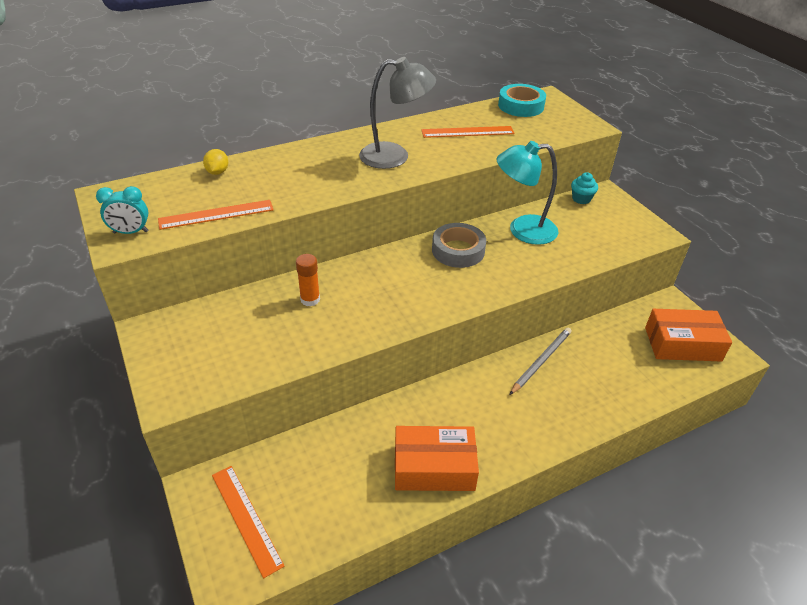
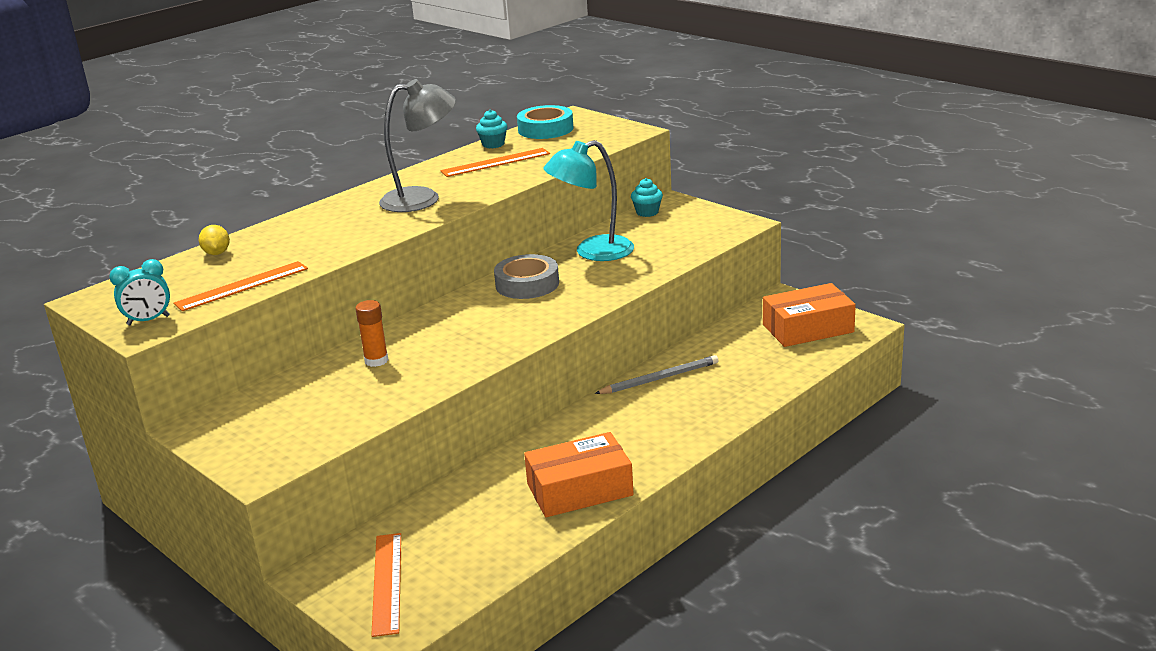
camera: 15 degrees left, 15 degrees down
(246, 518) = (387, 583): orange ruler -> orange ruler turned 45 degrees clockwise
(473, 112) = (493, 144): none -> turquoise cupcake
(541, 361) = (660, 378): grey pencil -> grey pencil turned 45 degrees clockwise

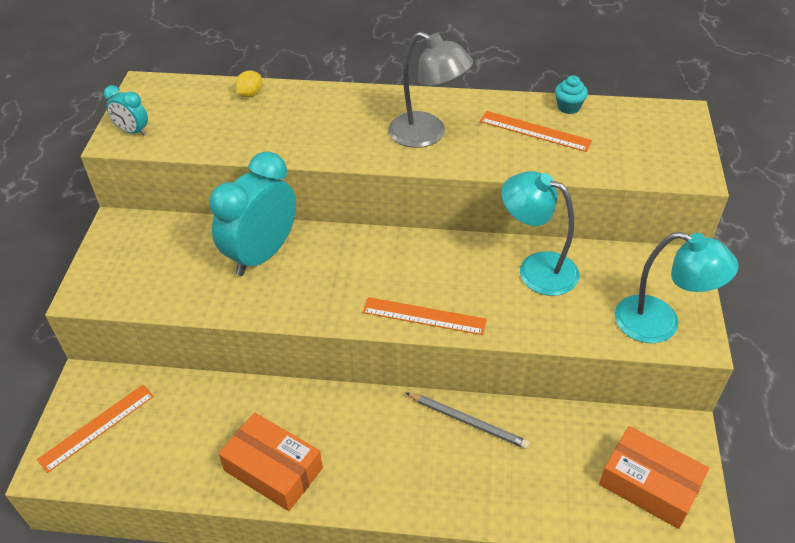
camera: 50 degrees right, 20 degrees up
(242, 286) = (211, 139): orange ruler -> orange ruler (424, 316)
(376, 360) = (262, 254): orange glue stick -> turquoise clock
(527, 284) = (444, 263): grey tape -> none
(545, 129) = (634, 117): turquoise tape -> none
(647, 212) = (645, 258): turquoise cupcake -> none
(711, 229) = (660, 324): none -> turquoise lamp

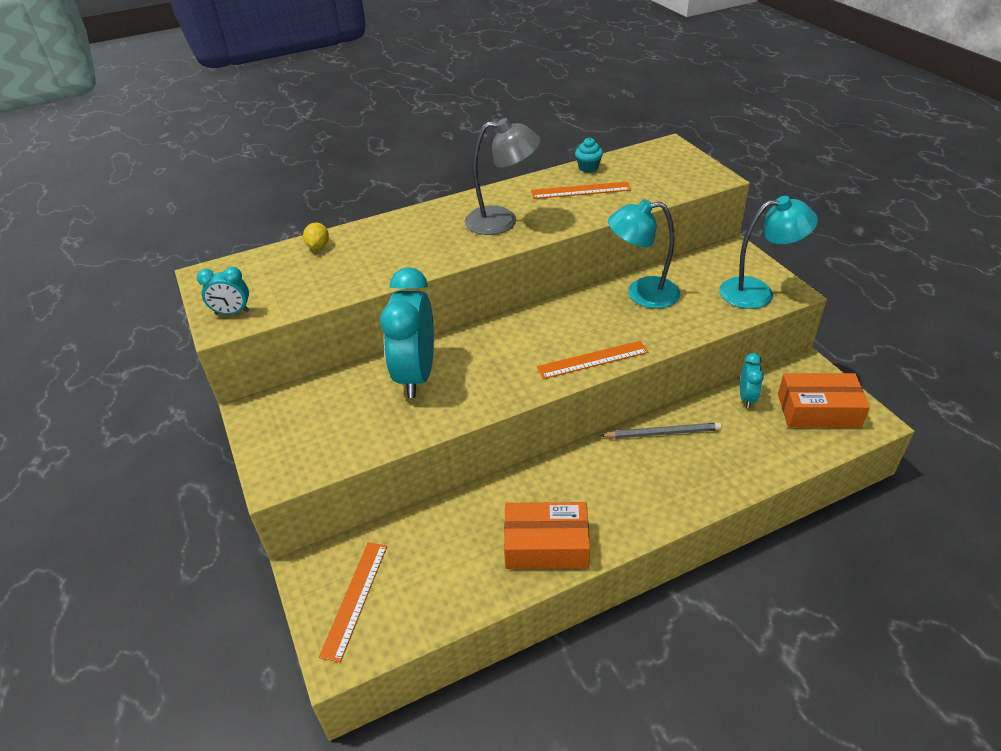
camera: 30 degrees left, 5 degrees down
(585, 430) = (746, 398): none -> turquoise clock

